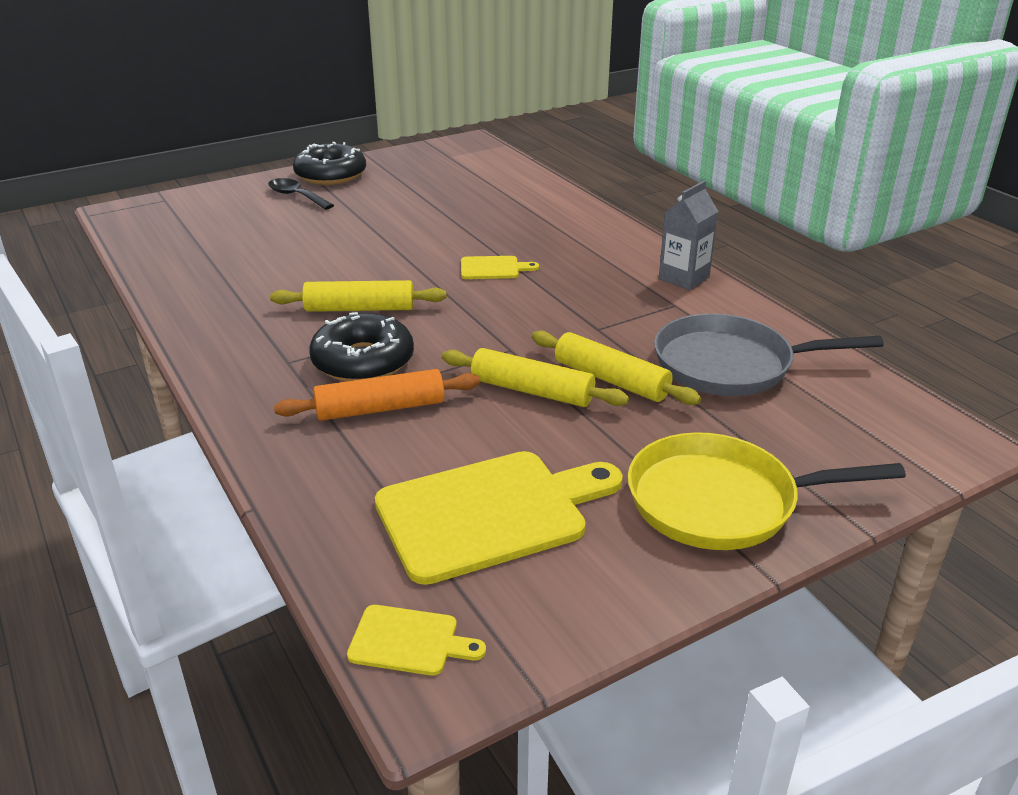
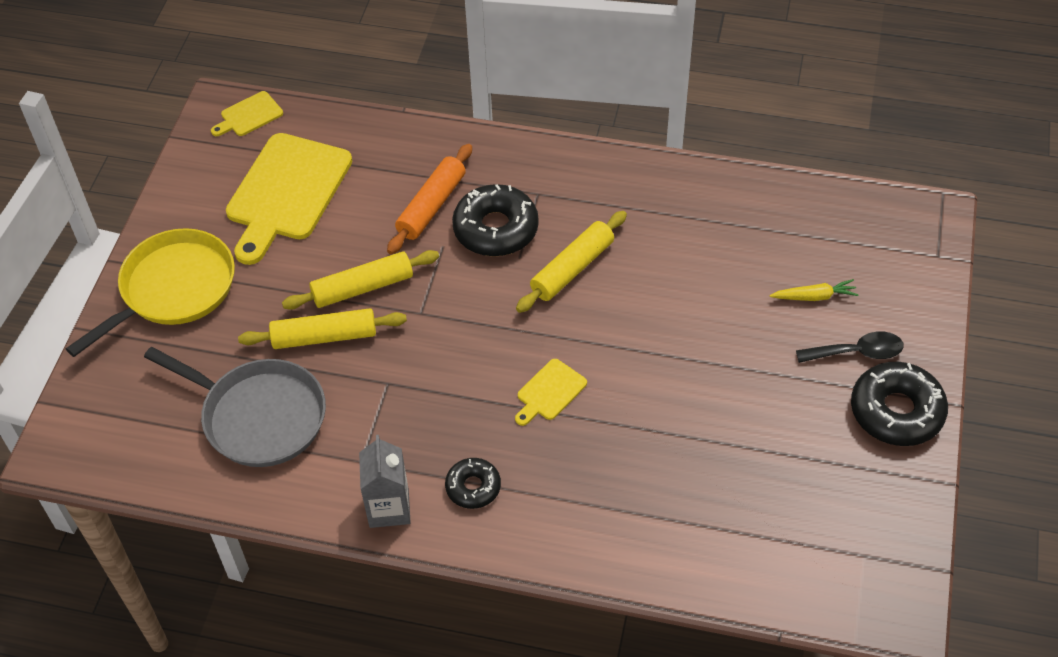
camera: 135 degrees right, 20 degrees up
(261, 221) = (814, 296): none -> yellow carrot
(613, 260) = (473, 487): none -> black donut
(730, 365) = (259, 416): grey pan -> grey pan turned 75 degrees clockwise

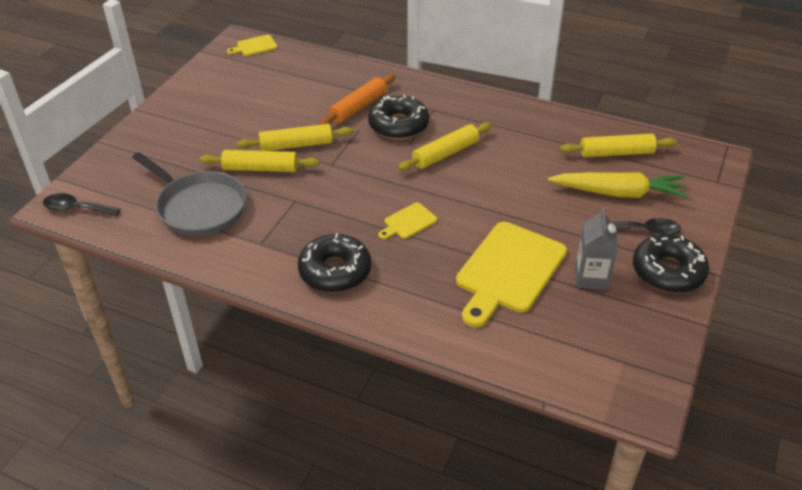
camera: 10 degrees right, 10 degrees down
(87, 449) = (76, 208): none -> black spoon
(173, 289) = (170, 129): yellow pan -> none
(286, 192) = (264, 88): yellow cutting board -> yellow cutting board (508, 271)
(389, 508) = (270, 274): grey carton -> grey carton (591, 277)
(473, 487) = (335, 271): black donut -> black donut, size x1.74
(800, 229) = (616, 153): none -> yellow rolling pin
(814, 296) = (618, 193): yellow carrot -> yellow carrot, size x2.08

